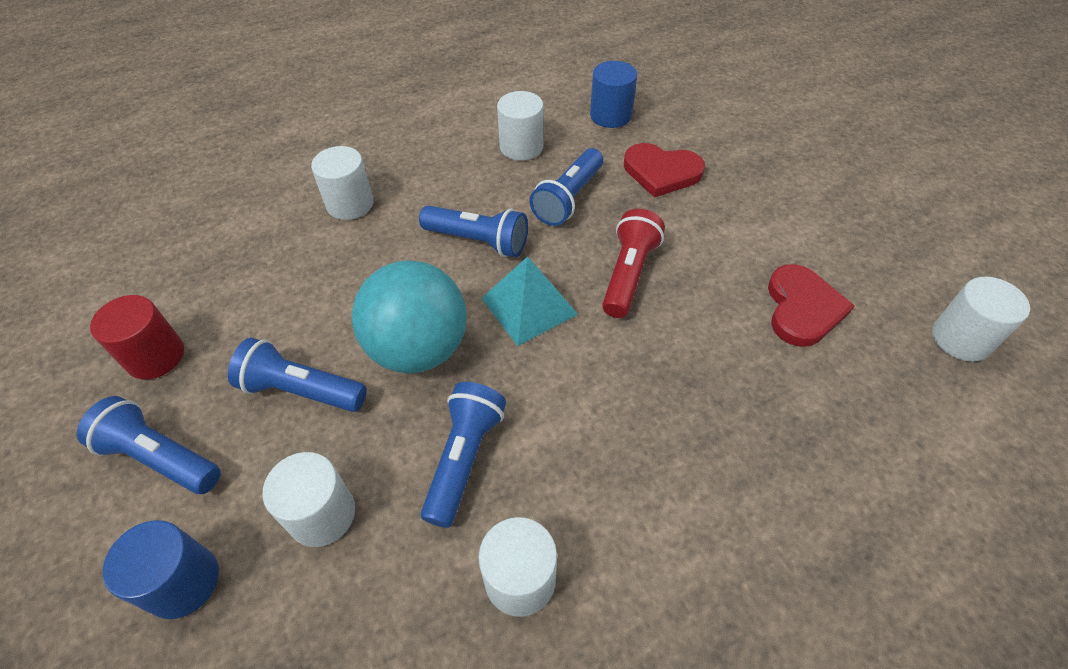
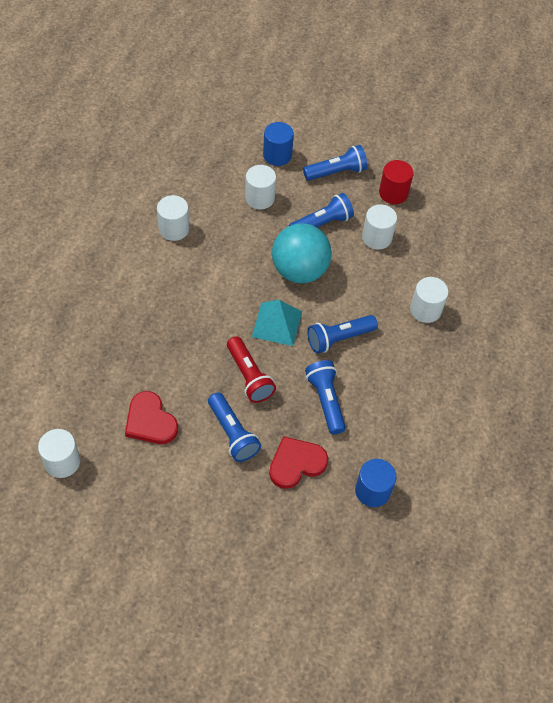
camera: 130 degrees right, 5 degrees up
(464, 458) = (233, 247): blue flashlight -> blue flashlight (232, 433)
(521, 147) = (392, 418): white cylinder -> white cylinder (377, 237)

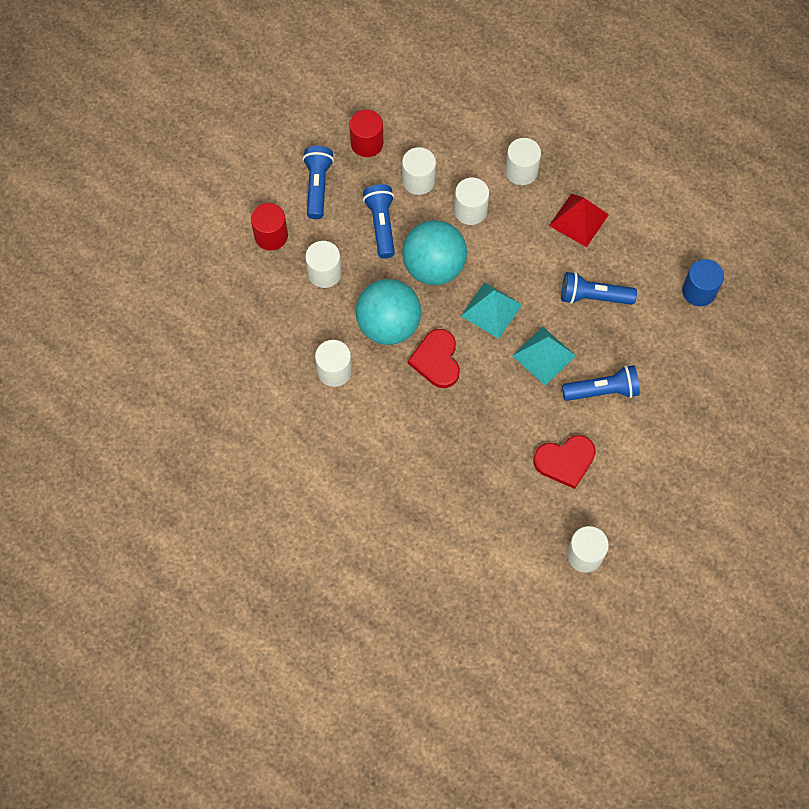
camera: 65 degrees left, 10 degrees up
(230, 254) = (388, 325): none -> turquoise ball
(249, 376) = (544, 355): red flashlight -> turquoise pyramid
(277, 155) = (271, 236): blue cylinder -> red cylinder
(296, 463) = (651, 345): red heart -> red heart (436, 360)
(339, 338) = (528, 260): blue flashlight -> none
(367, 282) = (470, 210): none -> white cylinder
(399, 368) = (579, 220): none -> red pyramid

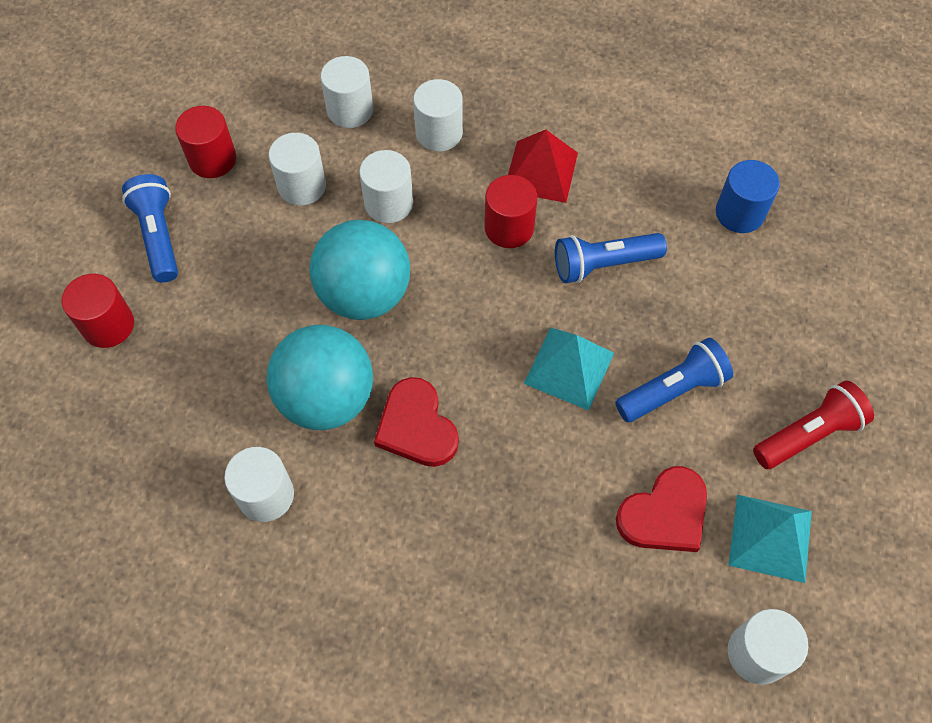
camera: 20 degrees left, 5 degrees down
(324, 273) = (205, 353): white cylinder -> white cylinder (350, 110)
(381, 225) = (269, 260): blue flashlight -> none
(491, 310) = (469, 328): turquoise pyramid -> turquoise pyramid (770, 538)
(542, 252) = (509, 228): none -> red cylinder
(675, 445) = (808, 434): none -> red flashlight

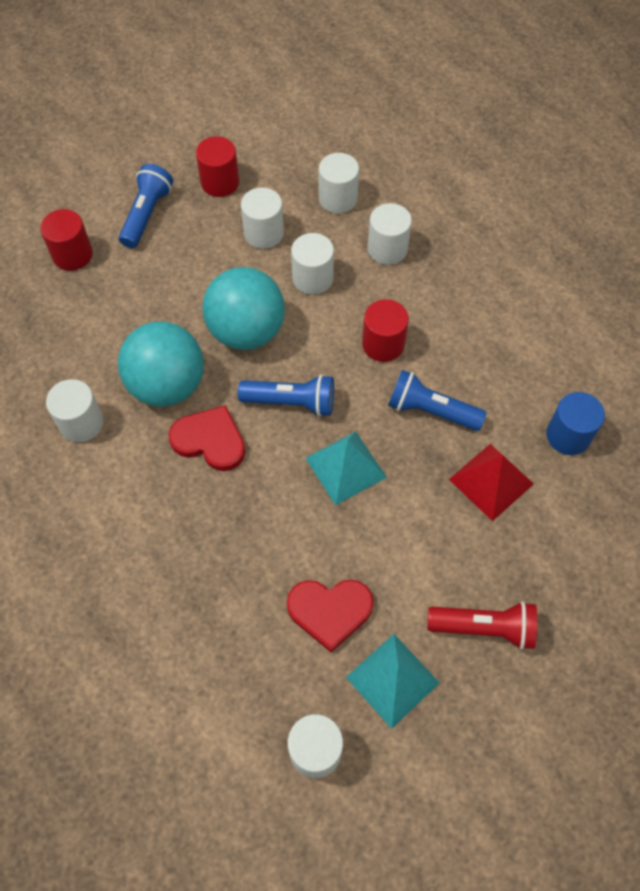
camera: 35 degrees right, 0 degrees up
(416, 426) = (210, 440): red heart -> red heart turned 105 degrees clockwise
(541, 171) = (439, 317): red pyramid -> red pyramid (491, 481)
(672, 390) = (407, 530): blue flashlight -> blue flashlight (291, 402)

